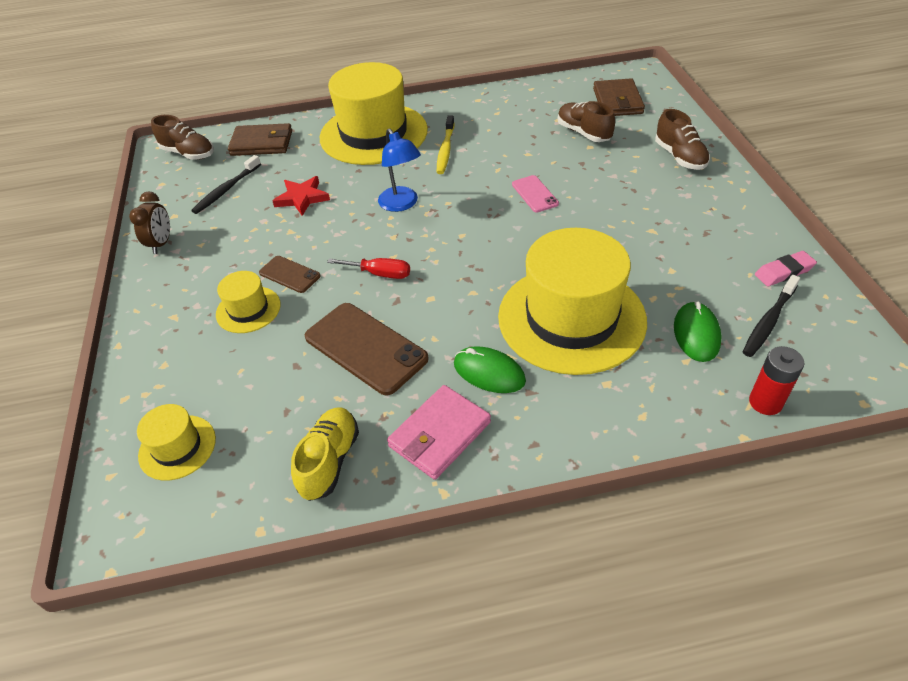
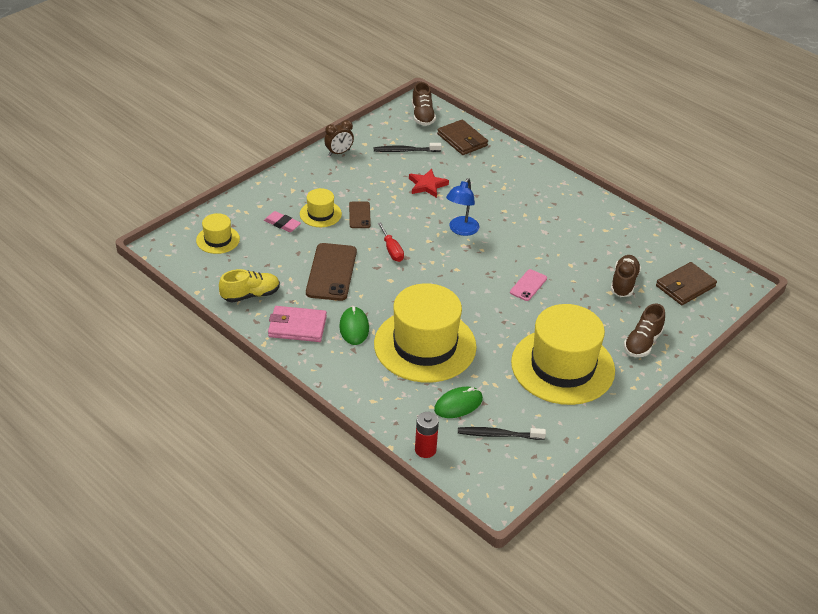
camera: 50 degrees right, 5 degrees down
(373, 134) = (521, 183): yellow hat -> yellow hat (562, 366)
(445, 150) = (536, 224): yellow toothbrush -> none
(784, 272) = (555, 431): pink eraser -> pink eraser (282, 224)

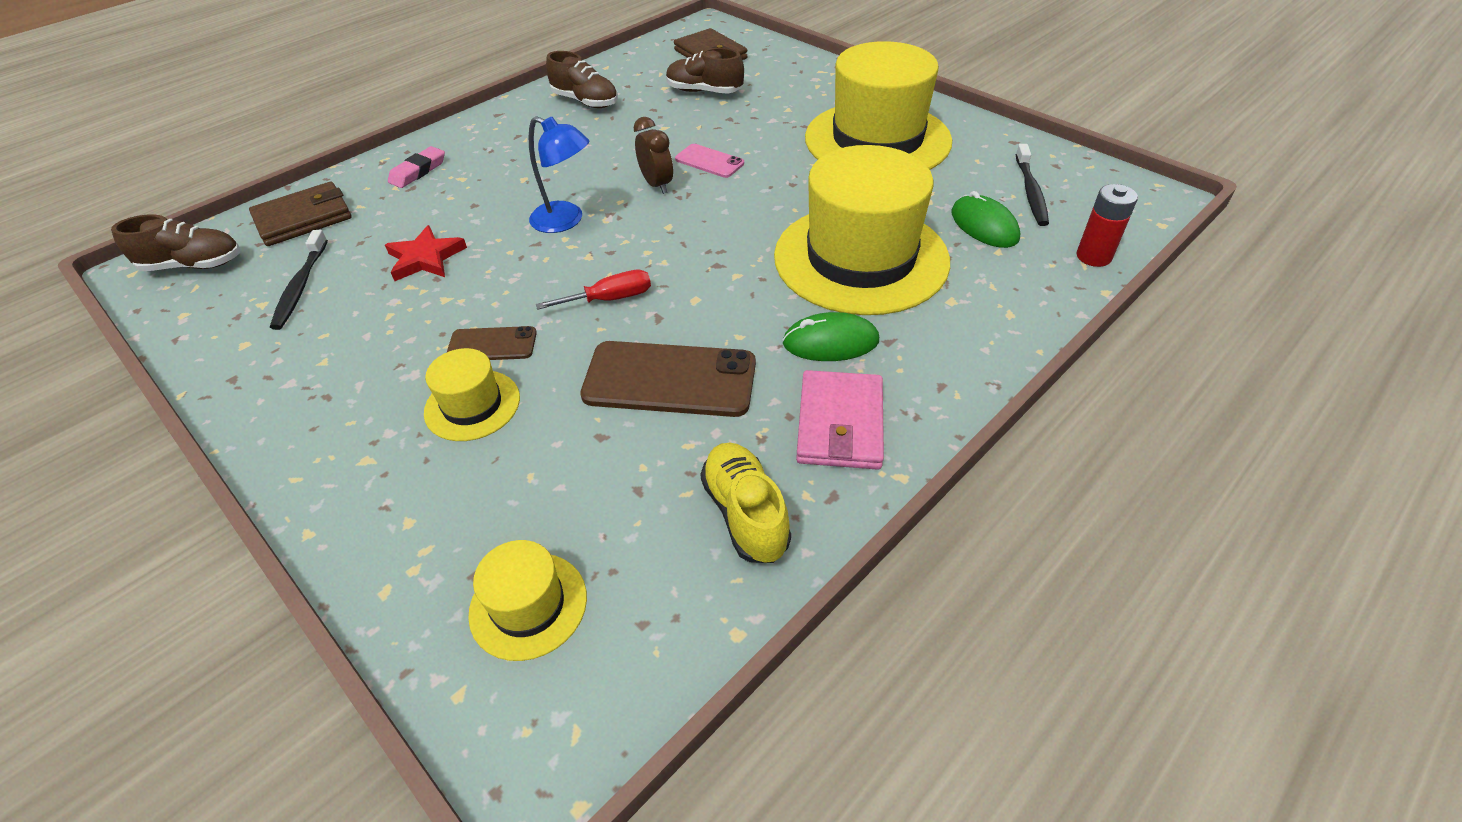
camera: 85 degrees left, 5 degrees up
(282, 224) = (492, 471): pink eraser -> pink eraser (418, 171)
(339, 153) = (256, 384): brown clock -> brown clock (657, 185)
(642, 343) = (819, 85): brown shoe -> brown shoe (585, 101)

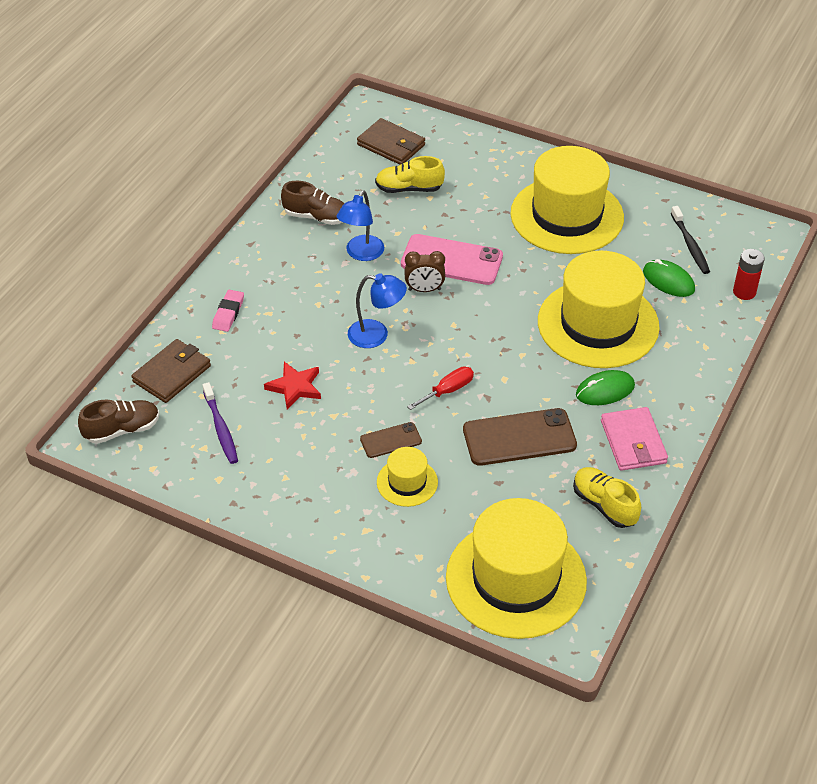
camera: 20 degrees left, 0 degrees up
(301, 286) = (221, 428): black toothbrush -> purple toothbrush
(528, 605) = (516, 579): yellow hat -> yellow hat, size x2.17
(609, 140) = (361, 254): none -> blue lamp
(657, 185) = (424, 290): brown clock -> brown clock turned 135 degrees clockwise
(704, 91) = (409, 189): brown shoe -> yellow shoe
(709, 161) = (451, 260): pink phone -> pink phone, size x1.86

